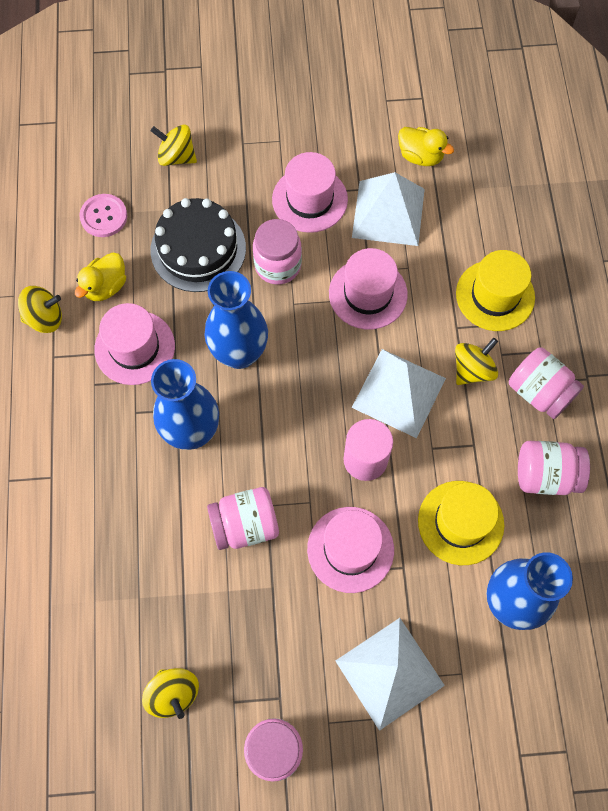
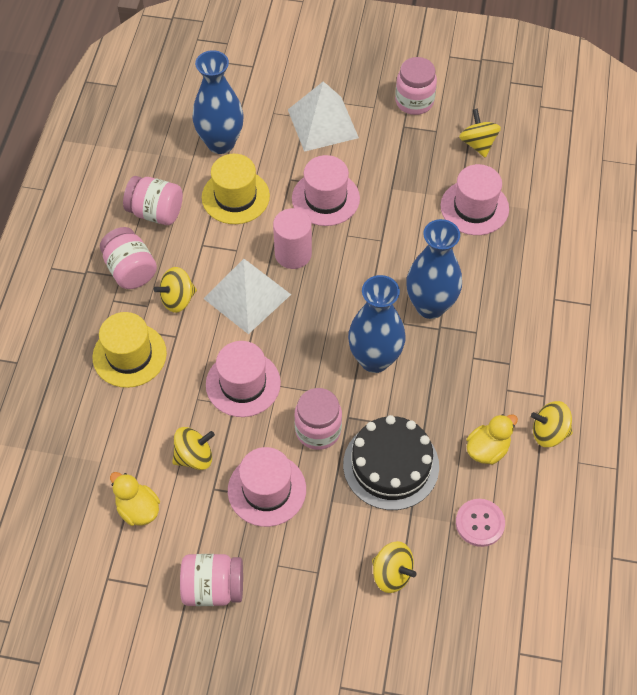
camera: 165 degrees left, 10 degrees down
(134, 347) = (468, 386): pink hat -> pink hat (474, 207)
(245, 525) = (402, 231): pink jar -> pink jar (213, 588)
(388, 213) = (194, 456): white pyramid -> yellow spinning top

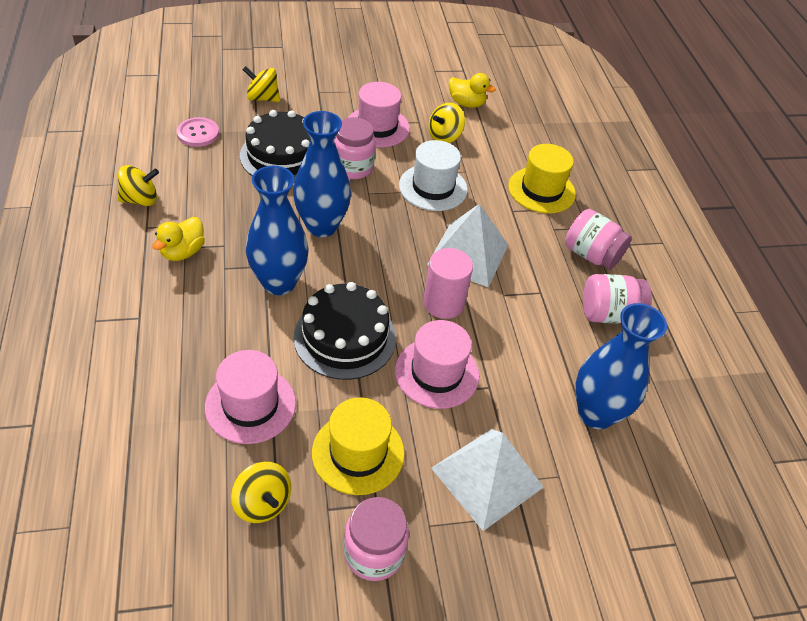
camera: 155 degrees right, 10 degrees down
(178, 299) = (530, 239): yellow spinning top -> none
(213, 588) = (389, 75): pink jar -> none
(235, 197) = (538, 350): yellow hat -> yellow hat (358, 453)
(243, 384) = (433, 187): pink hat -> white hat
(388, 243) = (345, 337): none -> black cake
(487, 449) = (198, 179): yellow duck -> yellow duck (183, 252)

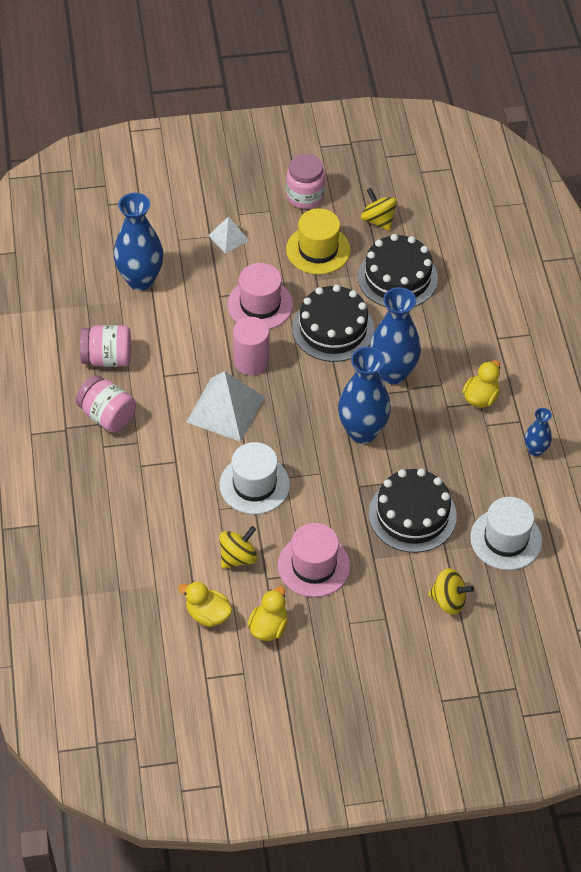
camera: 175 degrees left, 5 degrees up
(140, 200) = (535, 450): yellow spinning top -> blue vase
(198, 133) = (506, 539): pink button -> white hat
(250, 405) = (397, 277): pink hat -> black cake
(353, 167) = (337, 504): pink jar -> none
(416, 93) = (268, 627): none -> yellow duck
(487, 477) = (228, 237): white pyramid -> white pyramid, size x0.54
(541, 190) = (140, 489): yellow hat -> none

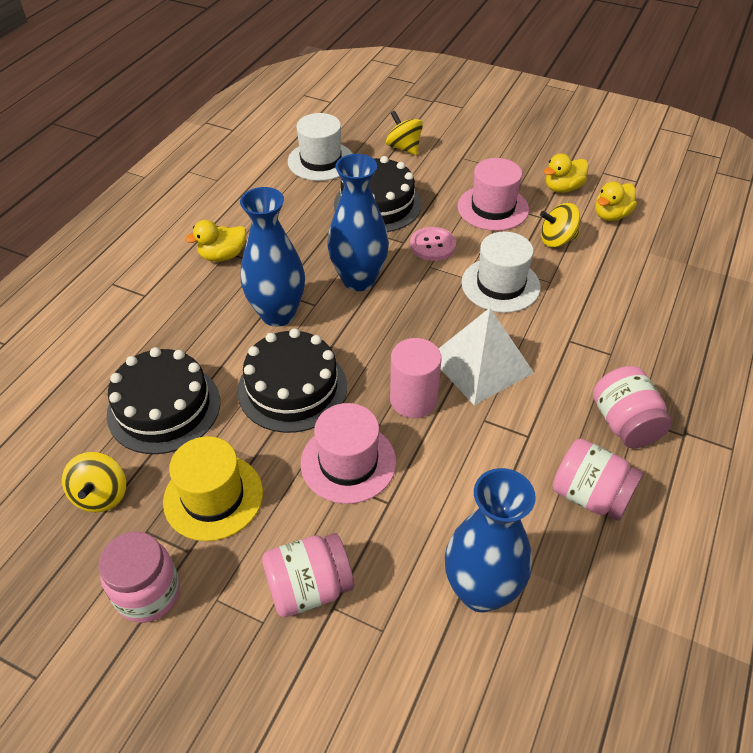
camera: 145 degrees left, 5 degrees down
(207, 614) = (611, 215): yellow duck -> yellow duck turned 75 degrees clockwise
(228, 237) = (309, 587): white pyramid -> pink jar
(333, 495) = (432, 245): none -> pink button
(535, 450) = (227, 200): blue vase -> none

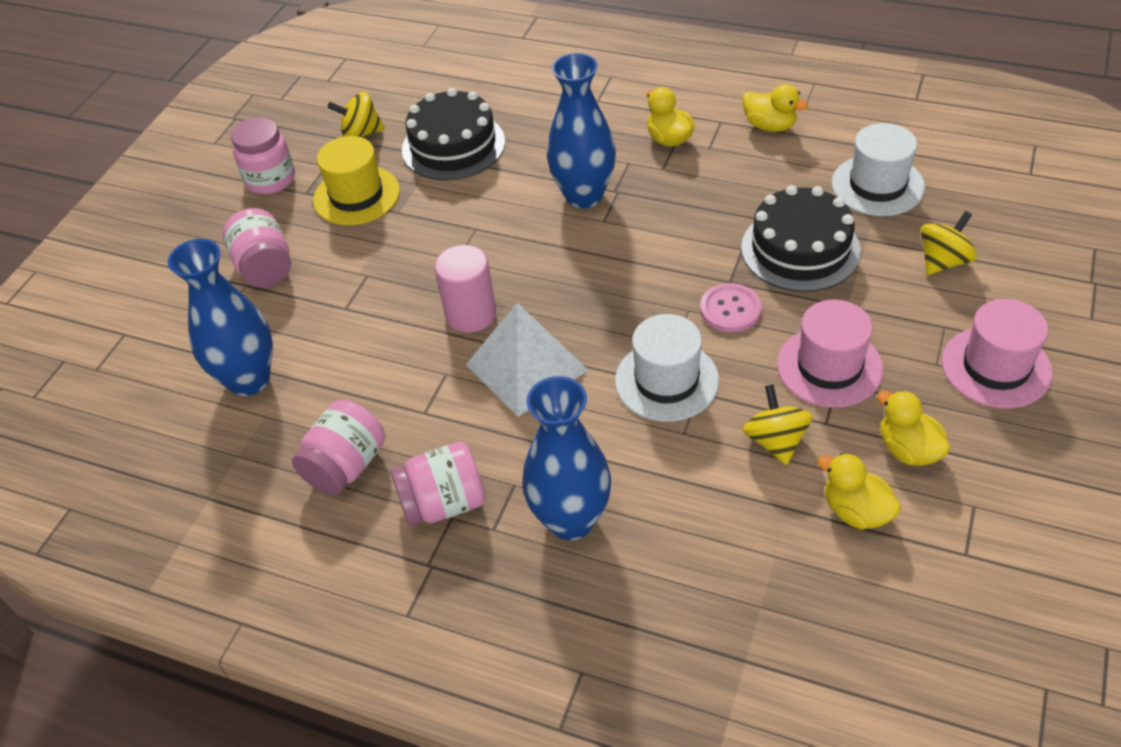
camera: 90 degrees right, 0 degrees up
(231, 200) = (770, 126): none -> yellow duck
(292, 388) = (481, 223): black cake -> none
(348, 462) = (391, 275): pink hat -> pink hat (996, 367)
(359, 280) = (650, 250): blue vase -> blue vase (571, 520)

